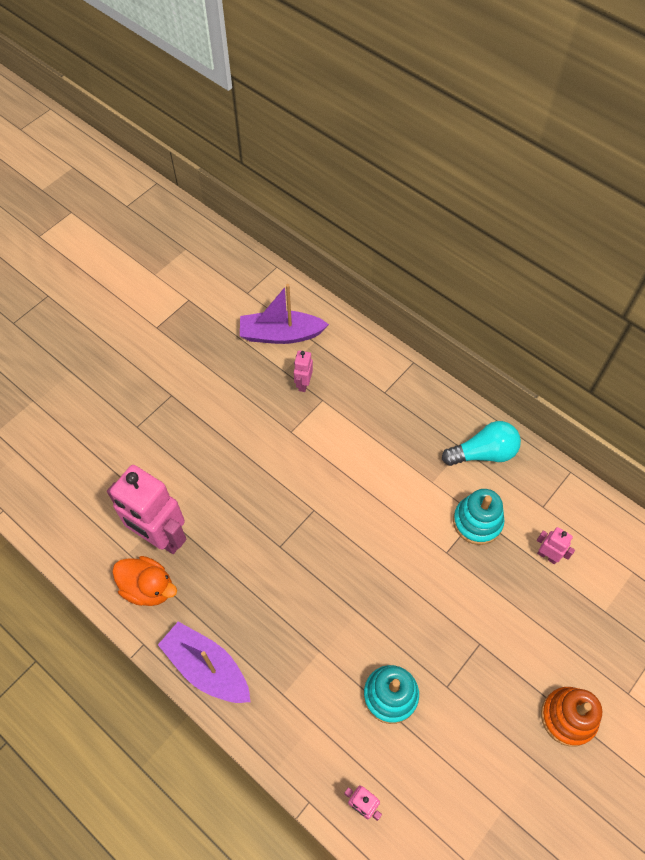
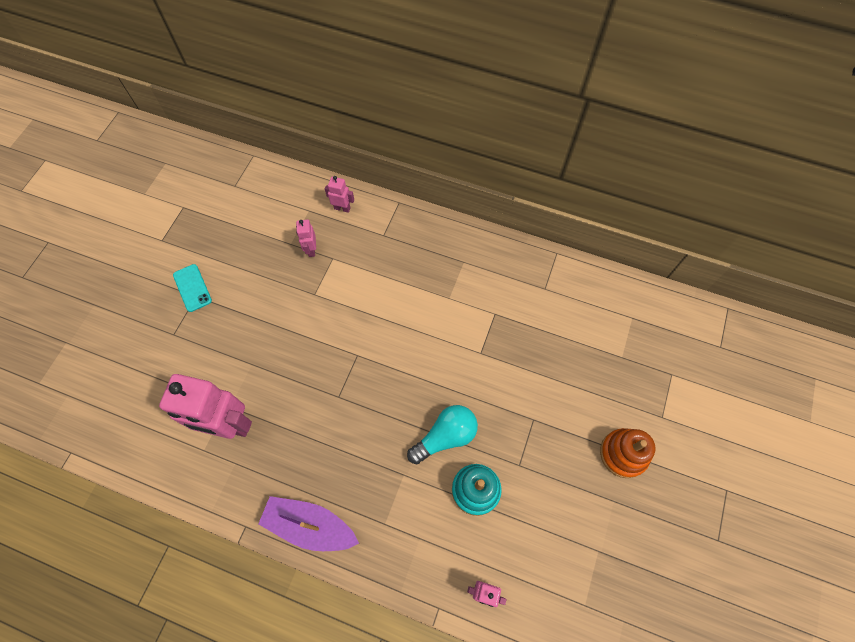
camera: 20 degrees left, 5 degrees up
(148, 587) = (233, 474): orange duck -> none
(170, 385) = (192, 288): none -> turquoise phone
(281, 334) = (277, 213): purple boat -> none
(477, 521) = (497, 319): turquoise stacking toy -> none
(483, 453) = (482, 260): turquoise light bulb -> turquoise light bulb (445, 436)
(547, 555) = (562, 327): pink robot -> pink robot (342, 208)

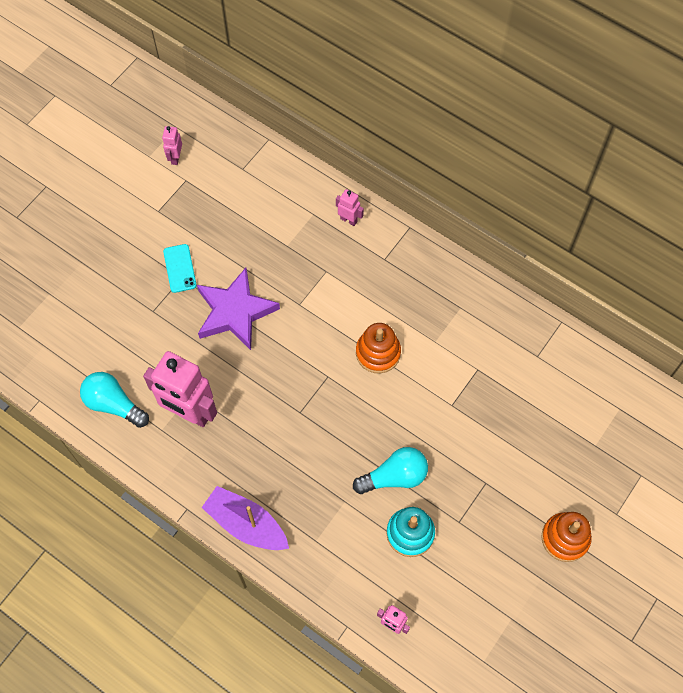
camera: 15 degrees right, 0 degrees up
(149, 437) = (114, 404): none -> turquoise light bulb
(254, 316) = (235, 312): none -> purple star
(311, 250) = (306, 257): pink robot -> pink robot (175, 158)
(399, 321) = (378, 353): none -> orange stacking toy

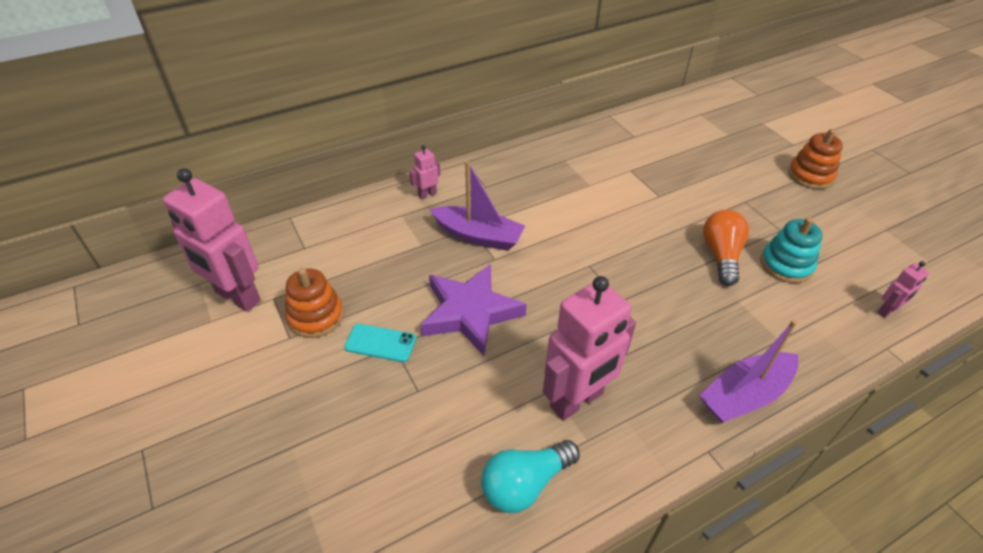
camera: 65 degrees left, 20 degrees down
(175, 158) = (237, 297): pink robot -> pink robot, size x2.25
(318, 281) = (478, 236): none -> purple boat
(378, 353) = (582, 222): orange stacking toy -> orange stacking toy (316, 316)
(394, 476) = (721, 255): turquoise light bulb -> orange light bulb

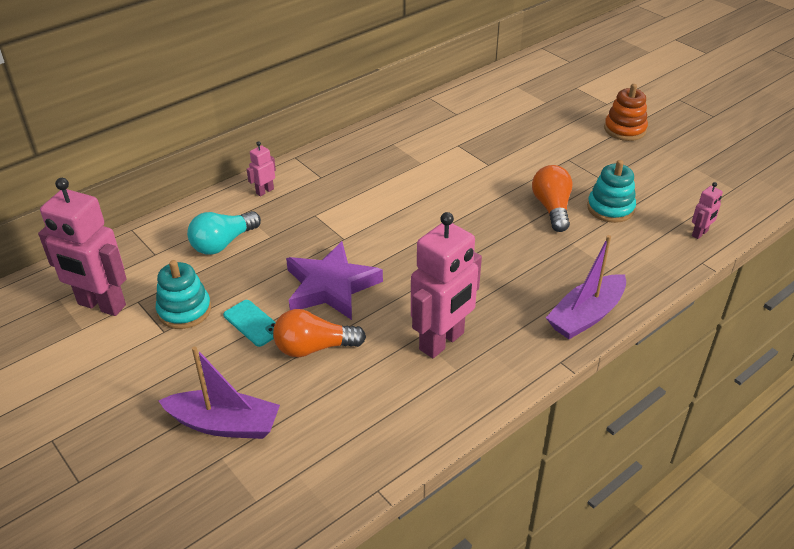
camera: 10 degrees left, 5 degrees down
(316, 316) = (184, 310): orange stacking toy -> turquoise stacking toy
(380, 343) = (252, 323): turquoise phone -> turquoise phone turned 45 degrees clockwise
(437, 384) = (314, 348): none -> orange light bulb
(478, 236) = (324, 221): purple boat -> purple boat (224, 424)
(525, 484) = (409, 410): turquoise light bulb -> turquoise light bulb (223, 243)

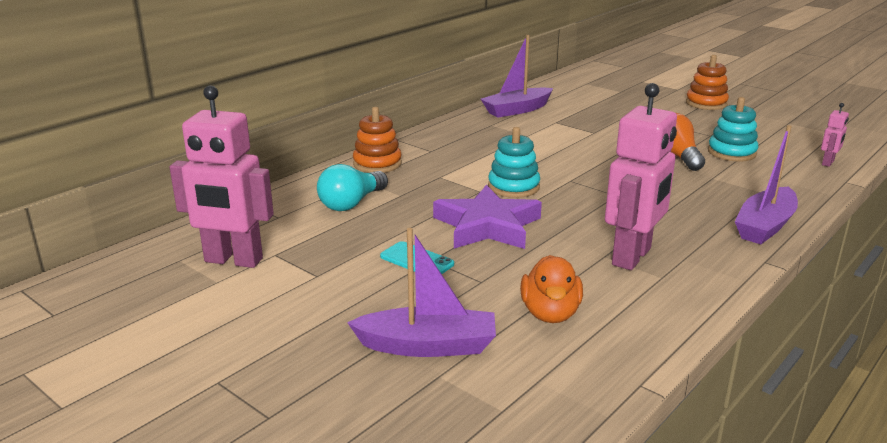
camera: 10 degrees left, 15 degrees down
(184, 310) = (333, 257): turquoise stacking toy -> turquoise stacking toy (513, 187)
(264, 191) = (377, 164): pink robot -> orange stacking toy
(314, 348) = (496, 273): orange light bulb -> none
(339, 401) = (550, 313): none -> orange duck
(427, 123) = (517, 110): none -> purple boat

